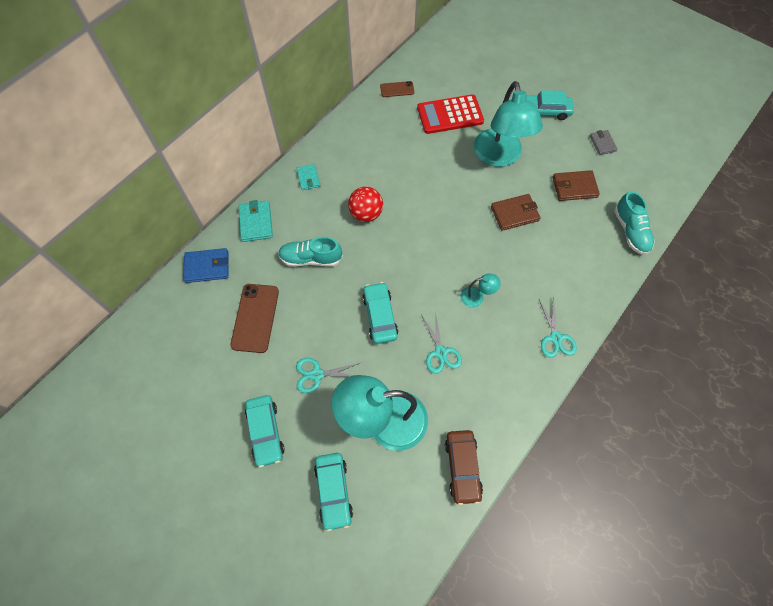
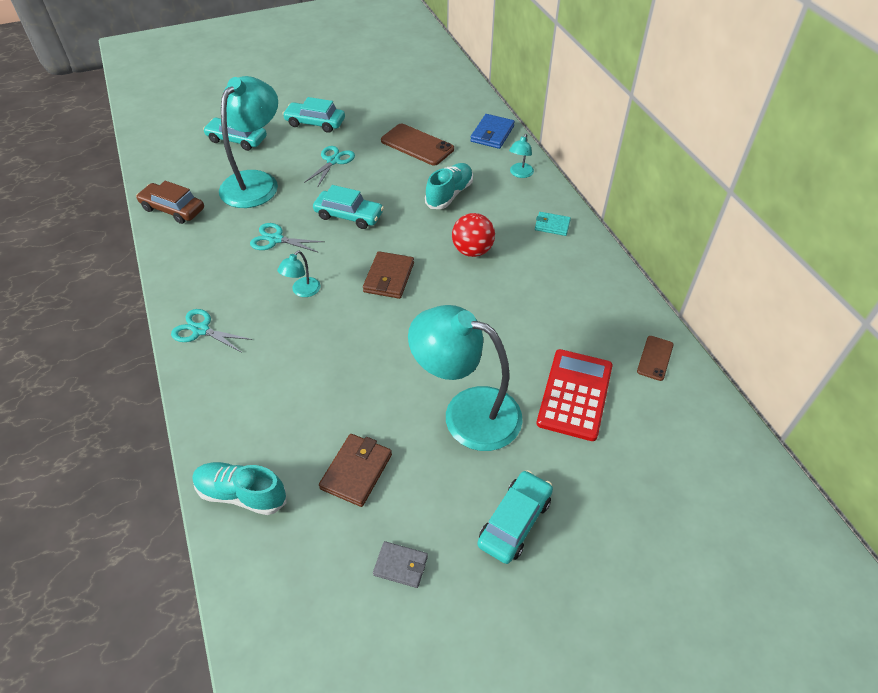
camera: 120 degrees right, 15 degrees down
(256, 222) = (520, 174): turquoise wallet -> turquoise lamp
(514, 214) = (371, 379): brown wallet -> brown wallet (389, 277)

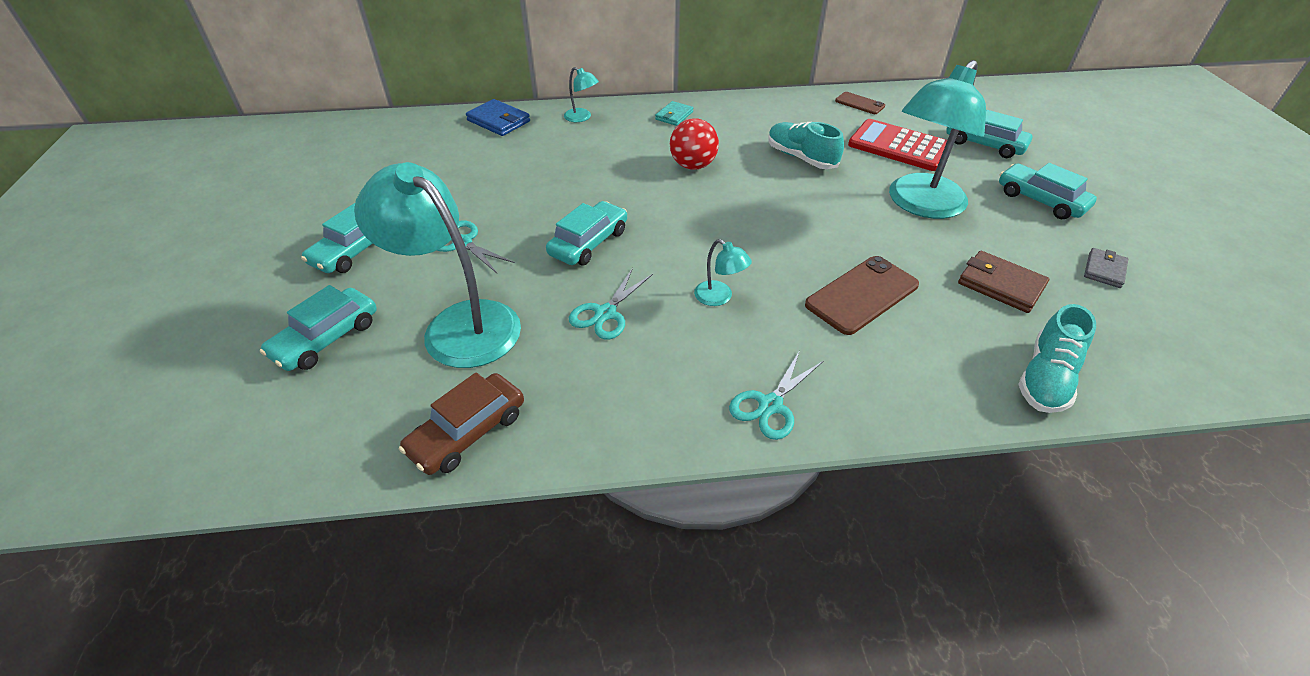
camera: 75 degrees left, 5 degrees down
(389, 277) = (716, 226): brown wallet -> none
(417, 145) = (479, 172): brown phone -> brown phone (861, 295)
(449, 194) = (590, 165): turquoise shoe -> turquoise shoe (801, 158)
(618, 475) = (984, 144): none -> turquoise car

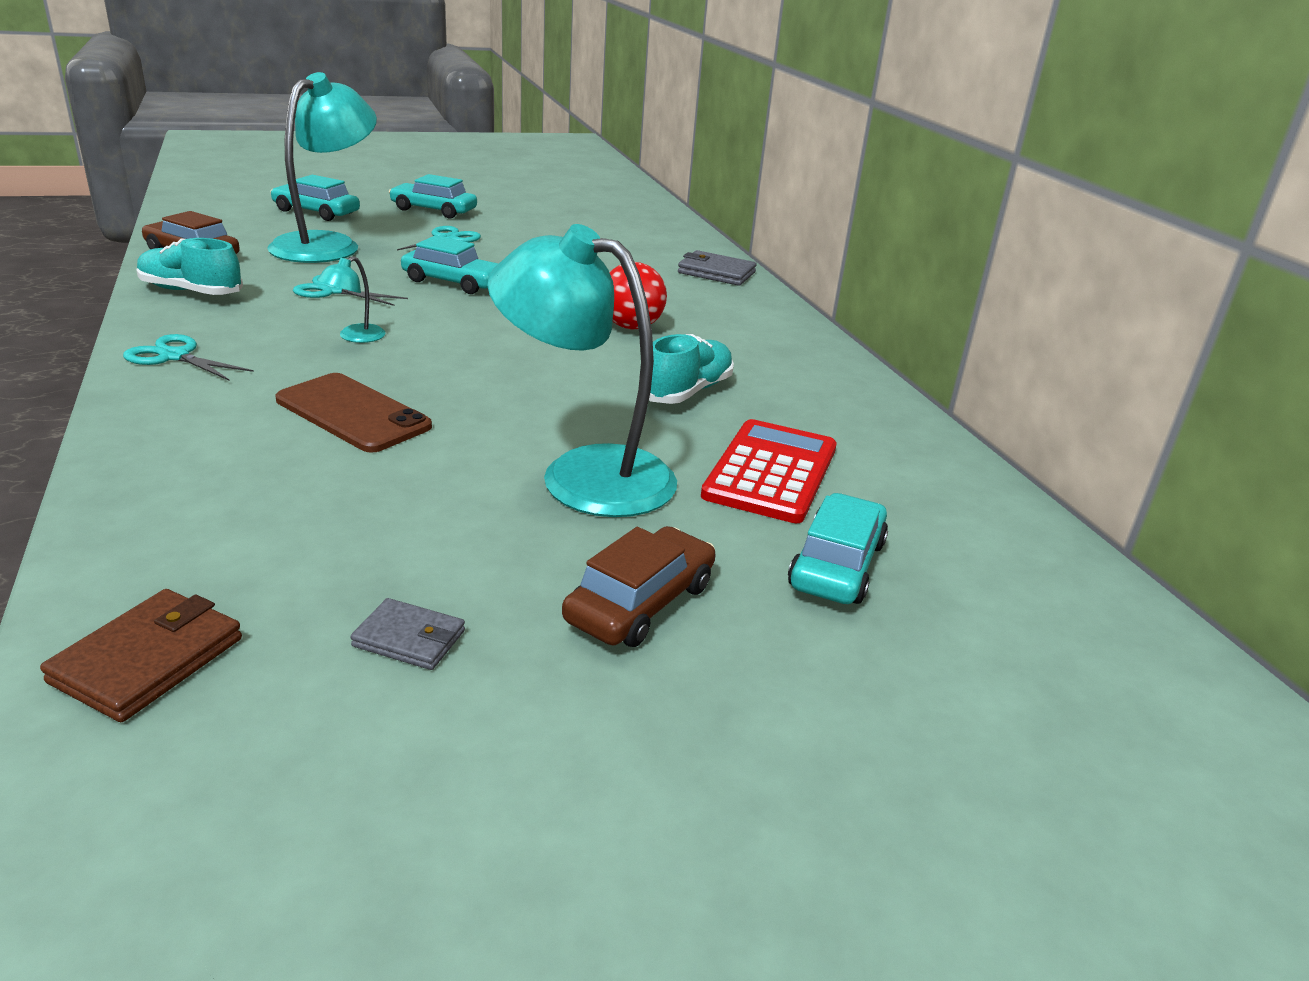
camera: 75 degrees right, 15 degrees down
(498, 121) = (683, 240): blue wallet -> none
(582, 117) = (716, 273): turquoise lamp -> grey wallet
(674, 115) = (757, 317): turquoise wallet -> none
(859, 103) = (908, 448): brown phone -> none
(1000, 285) = (369, 519): brown wallet -> brown wallet (148, 660)
(1040, 200) = (640, 603): turquoise car -> brown car
(1046, 378) = (150, 526): turquoise shoe -> turquoise shoe (191, 292)

